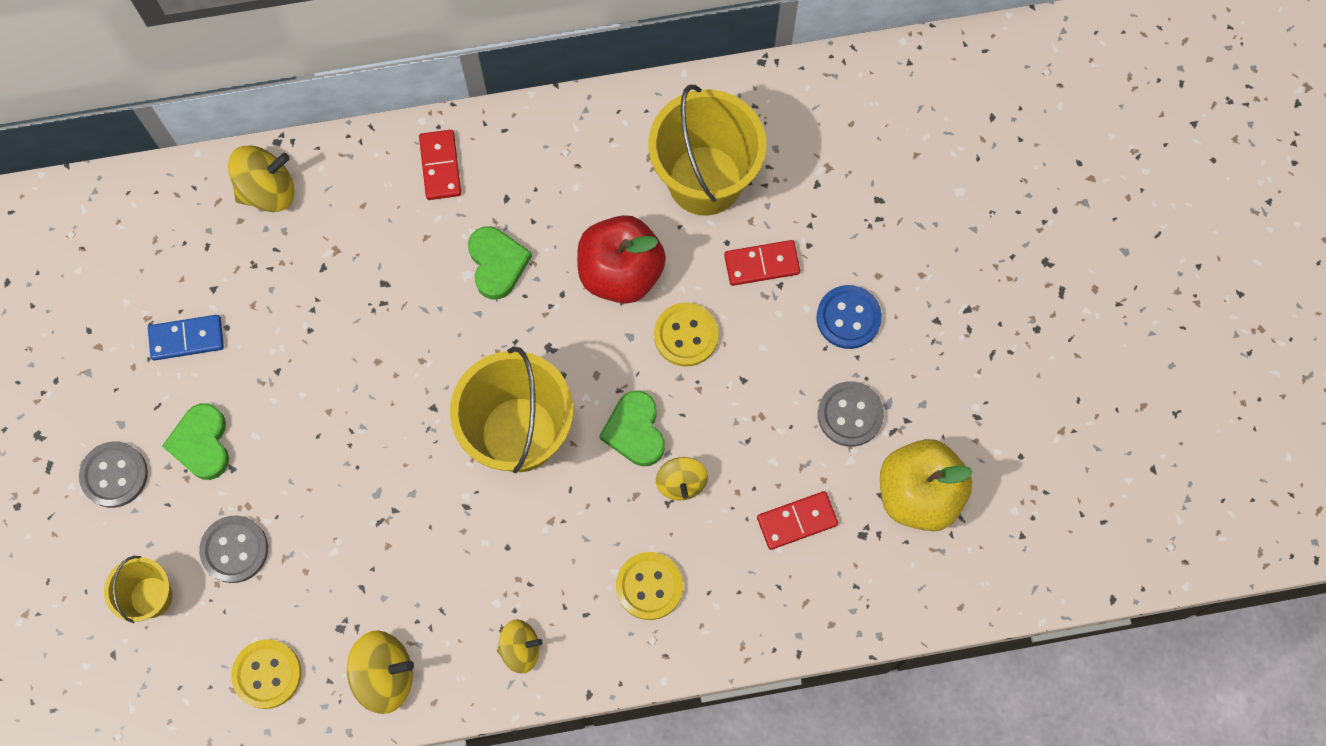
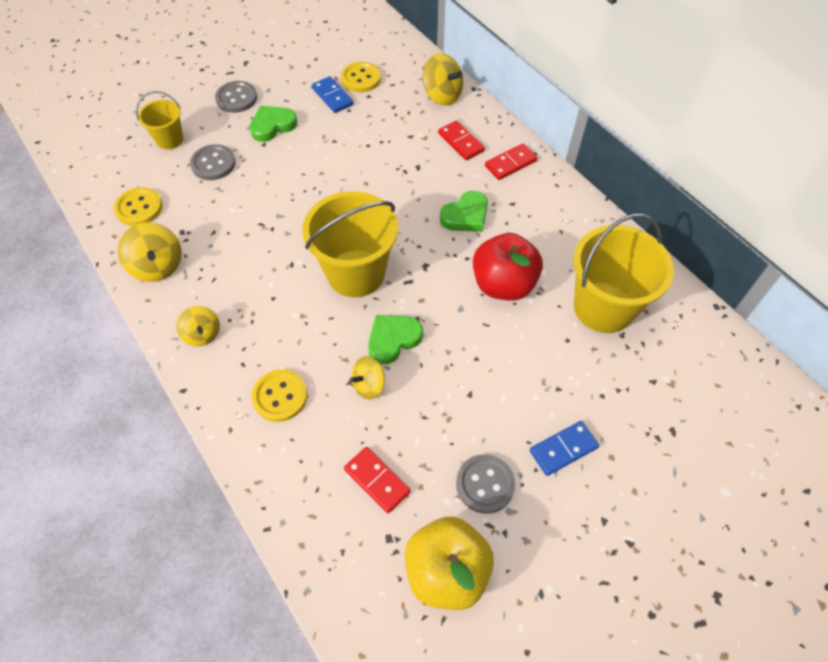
camera: 65 degrees right, 15 degrees down
(686, 335) = (482, 342): yellow button -> yellow button (361, 78)
(762, 264) = (566, 369): red domino -> red domino (460, 142)
(848, 318) = (563, 449): blue button -> blue domino

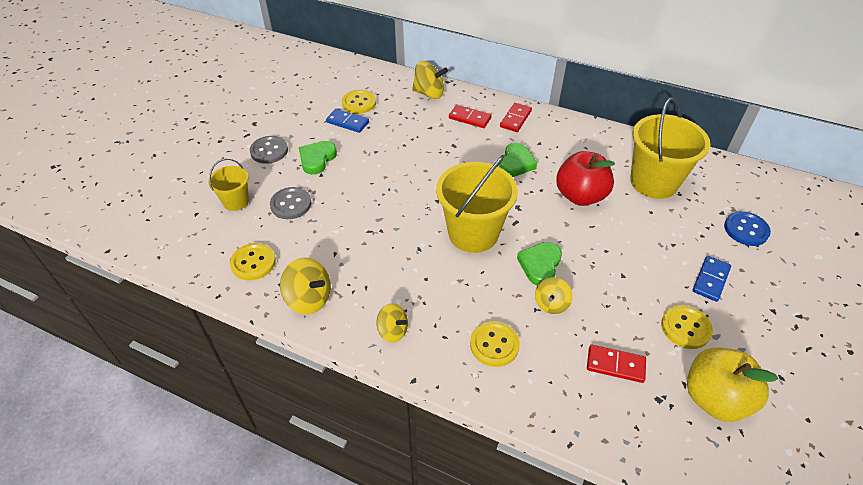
camera: 30 degrees left, 10 degrees down
(485, 484) = (685, 328): grey button -> yellow button
(662, 415) = (746, 230): none -> blue button

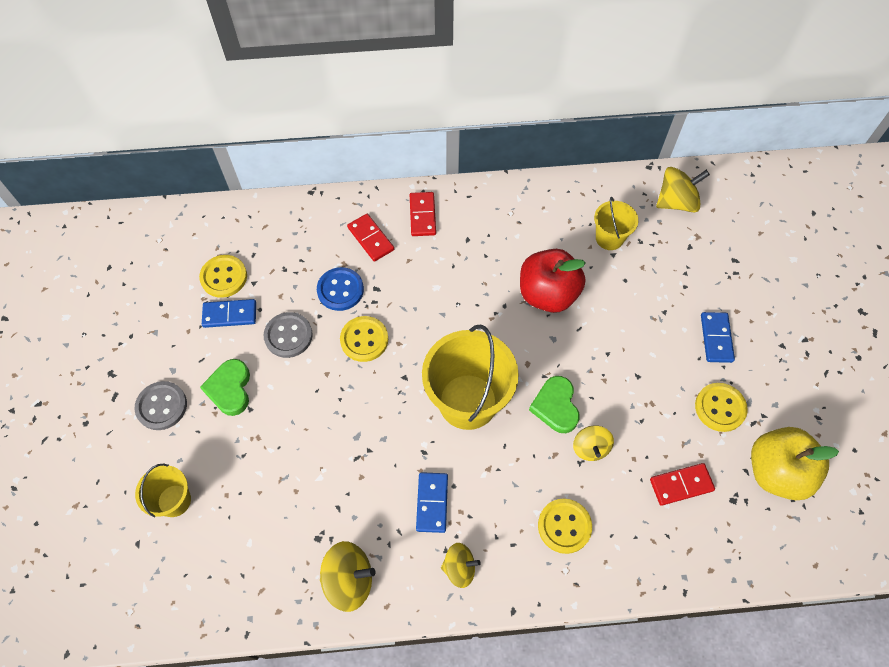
camera: 30 degrees left, 15 degrees up
(253, 262) = (256, 570): yellow button -> yellow button (364, 339)
(291, 204) = (243, 469): grey button -> grey button (288, 336)
(402, 281) = (432, 503): none -> blue domino
(429, 93) = (300, 221): yellow spinning top -> yellow spinning top (676, 202)
(469, 118) = (370, 239): red domino -> red domino turned 60 degrees clockwise
(516, 163) = (458, 281): green heart -> none
(653, 182) = (609, 238): yellow bucket -> yellow bucket, size x0.53
(746, 230) = (720, 258): blue button -> blue button (340, 290)

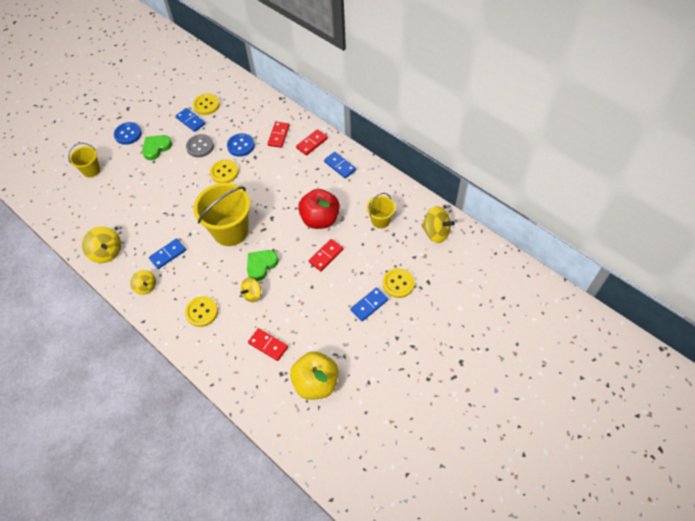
camera: 50 degrees right, 5 degrees down
(161, 406) = (128, 134): grey button -> blue button
(488, 215) = (340, 166): none -> blue domino
(607, 328) = (326, 256): none -> red domino
(720, 408) = (329, 333): yellow button -> yellow button (398, 283)

